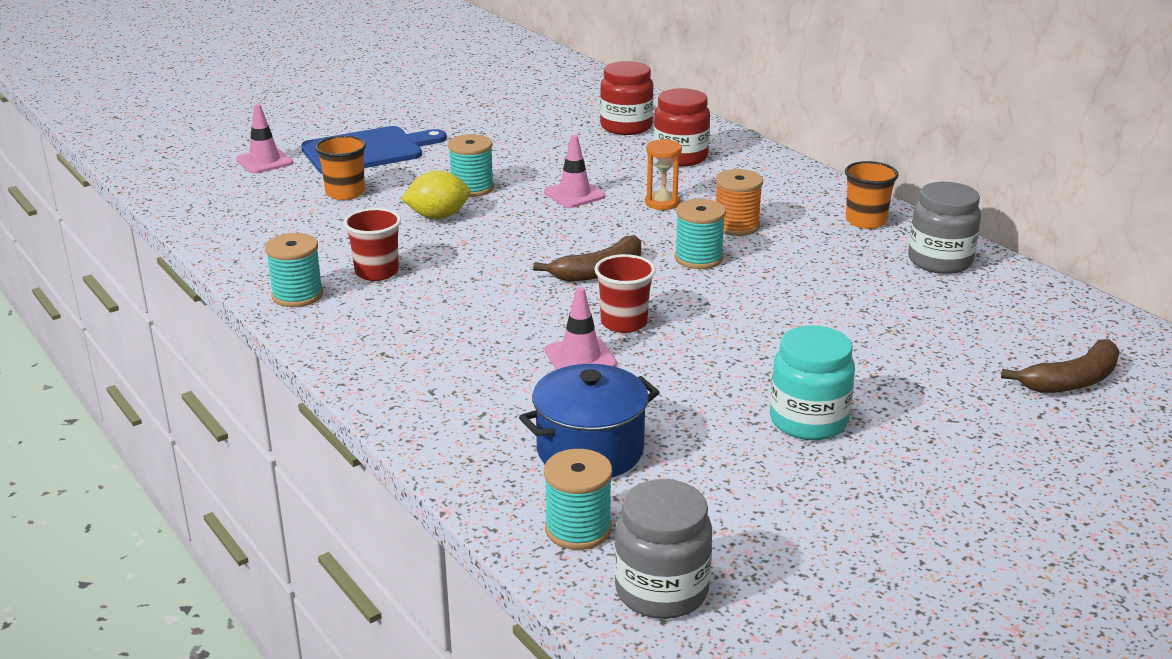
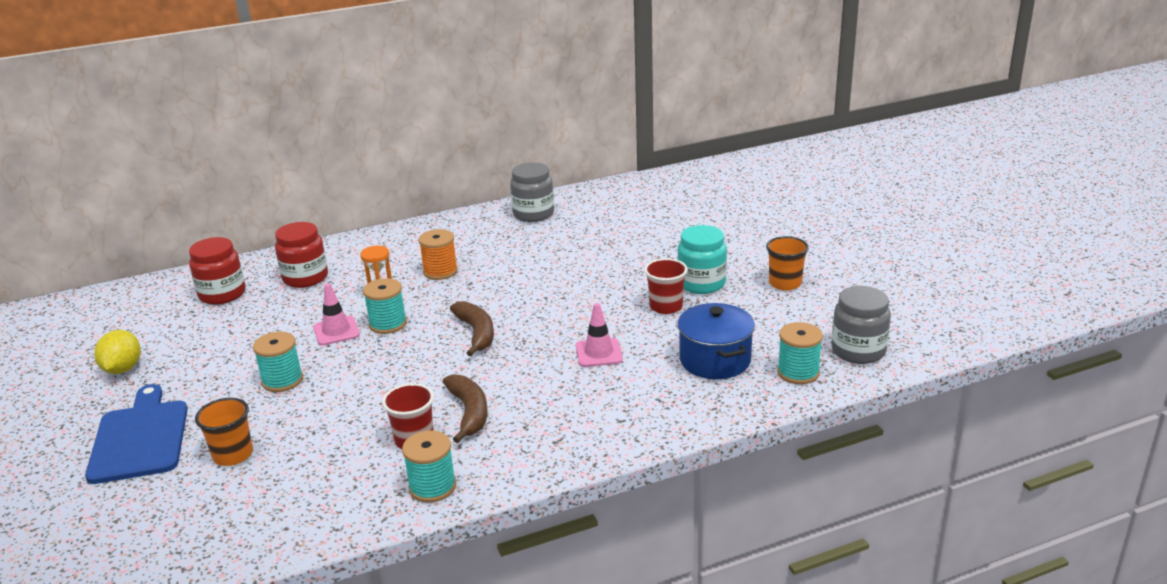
camera: 75 degrees left, 0 degrees up
(264, 161) = (101, 511): pink traffic cone -> none
(438, 216) = (327, 402): yellow lemon -> yellow lemon (123, 369)
(624, 323) = (558, 331): red cup -> red cup (666, 306)
(698, 258) = (480, 292): turquoise spool -> turquoise spool (388, 324)
(865, 221) = (465, 227): orange cup -> orange cup (785, 283)
(1072, 381) = (683, 205): brown banana -> brown banana (469, 412)

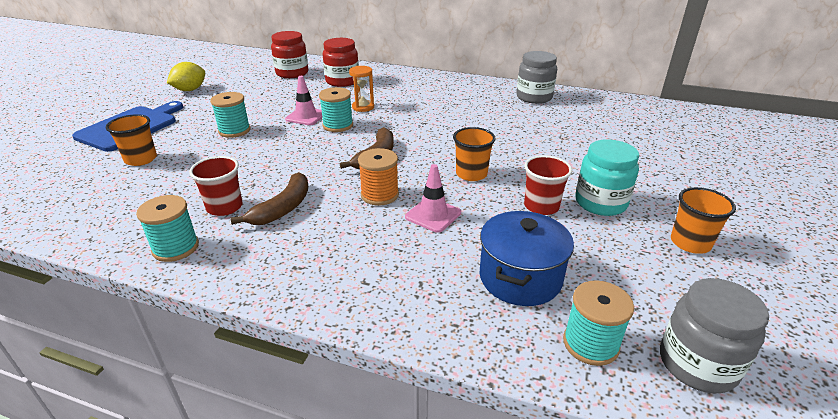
camera: 40 degrees right, 5 degrees up
(440, 271) = (418, 108): orange spool -> orange spool (379, 195)
(580, 308) = (471, 174): none -> orange cup

